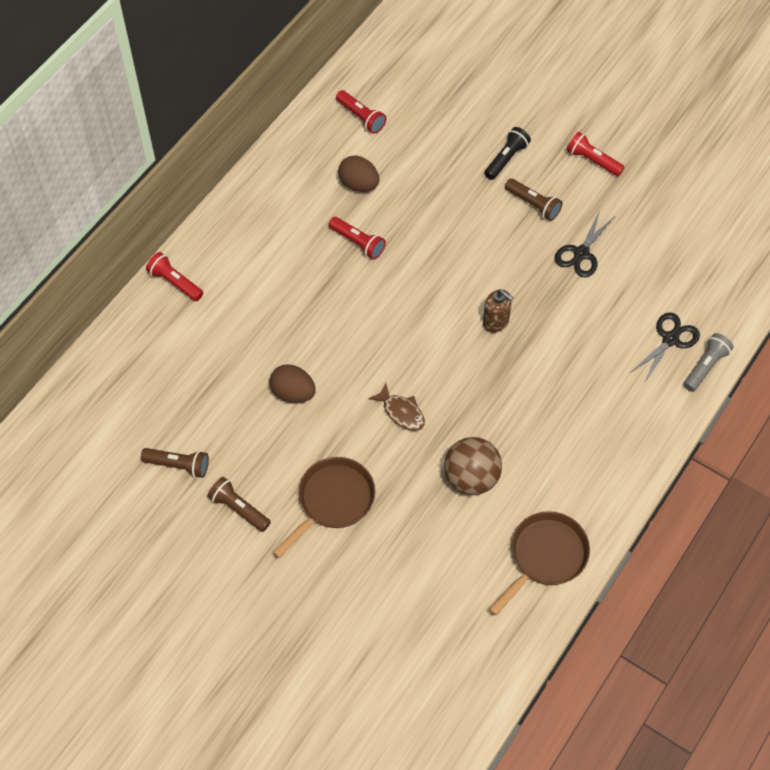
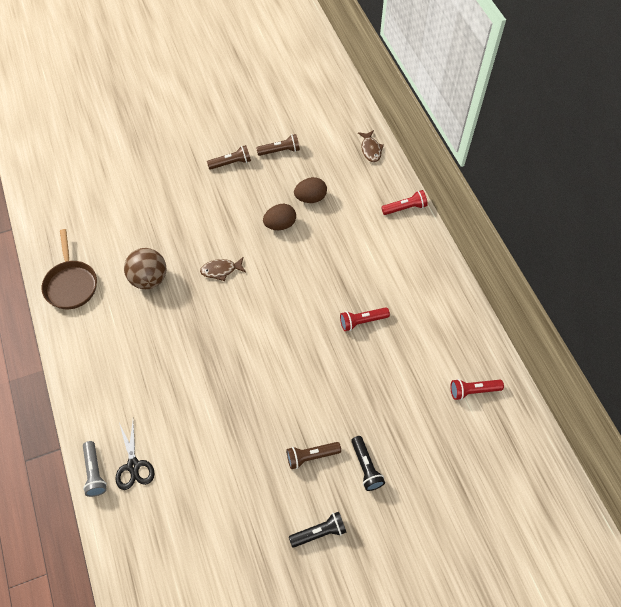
camera: 125 degrees right, 0 degrees up
(105, 366) = (370, 149): none -> brown fish
(178, 465) = (280, 151): brown flashlight -> brown flashlight turned 150 degrees counterclockwise
(333, 501) = (197, 205): brown pan -> none
(359, 184) = (411, 351): brown egg -> brown egg (310, 198)
(496, 322) = (238, 363): brown soap dispenser -> none
(581, 253) = (245, 458): black scissors -> none
(592, 160) = (319, 532): red flashlight -> black flashlight

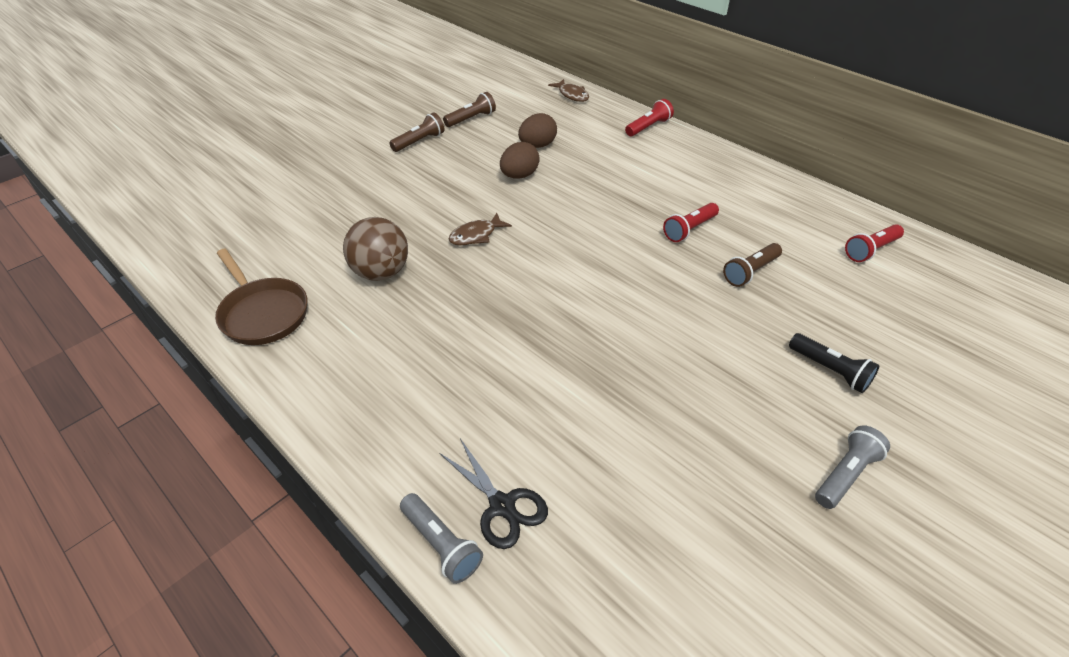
camera: 25 degrees left, 15 degrees down
(311, 456) = (752, 386): brown flashlight -> brown flashlight (750, 272)
(319, 532) = (845, 474): black flashlight -> grey flashlight

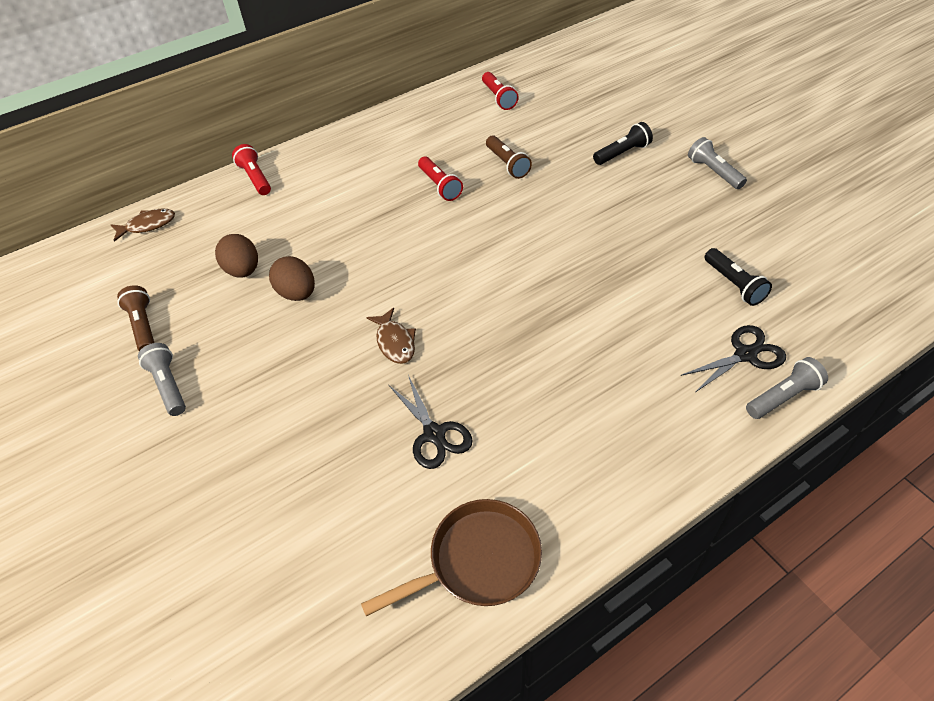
camera: 75 degrees left, 5 degrees up
(381, 272) = (434, 434): brown ball -> black scissors
(419, 142) = (168, 385): brown flashlight -> grey flashlight
(620, 496) = (734, 284): none -> black flashlight

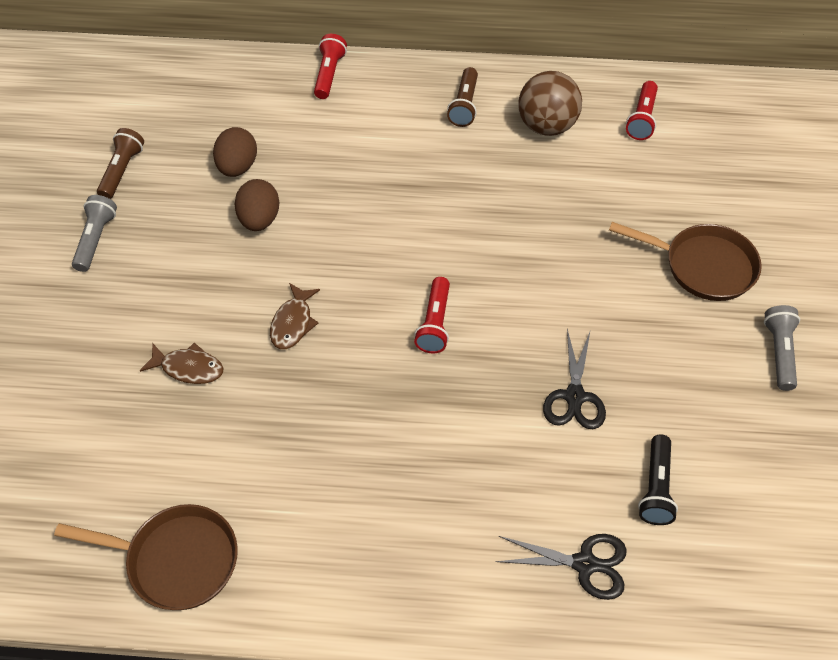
camera: 35 degrees right, 5 degrees up
(148, 225) = (203, 71): brown fish -> brown fish (188, 368)
(434, 434) = (245, 430): black scissors -> black scissors (575, 396)
(440, 186) = (482, 187): red flashlight -> red flashlight (435, 323)
(443, 131) = (546, 126): none -> brown ball
(507, 164) = (571, 204): brown flashlight -> brown flashlight (464, 105)
(622, 153) = (703, 266): black flashlight -> brown pan
(783, 397) = (573, 629): grey flashlight -> none

